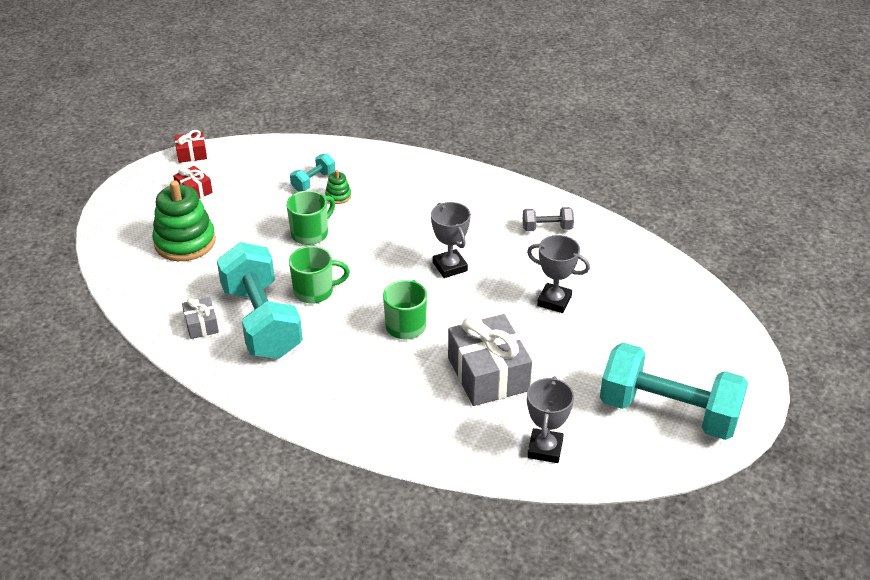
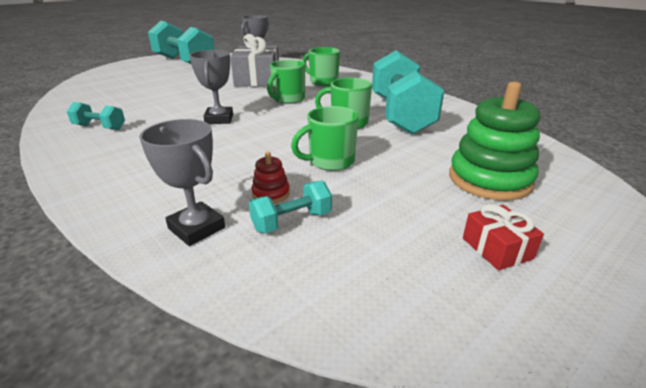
camera: 160 degrees left, 10 degrees down
(192, 154) = (529, 346): red gift -> none
(201, 325) = (454, 120): grey gift -> none
(338, 196) = (271, 193): green stacking toy -> red stacking toy
(388, 390) = (323, 82): none -> green mug
(547, 228) = (99, 127): grey dumbbell -> turquoise dumbbell
(554, 301) = (172, 95): grey trophy -> grey trophy (196, 228)

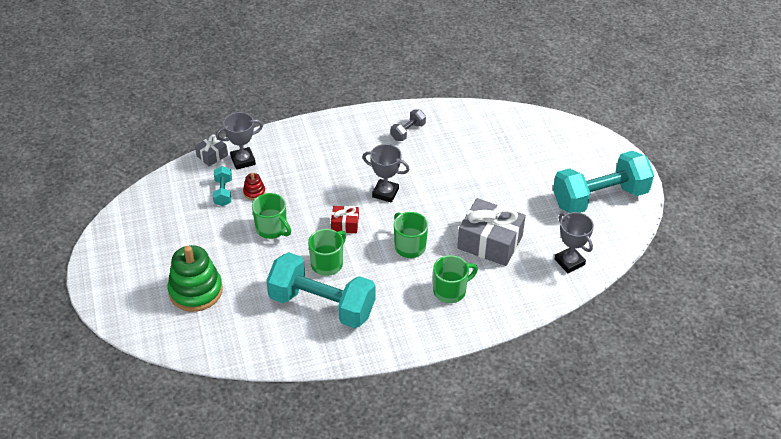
camera: 115 degrees right, 15 degrees up
(99, 127) = (408, 132): turquoise dumbbell -> grey dumbbell
(194, 272) = (212, 155): none -> grey gift
(330, 161) = (272, 229): green mug -> green mug turned 135 degrees clockwise
(497, 248) = (148, 253): red gift -> red gift (345, 224)

